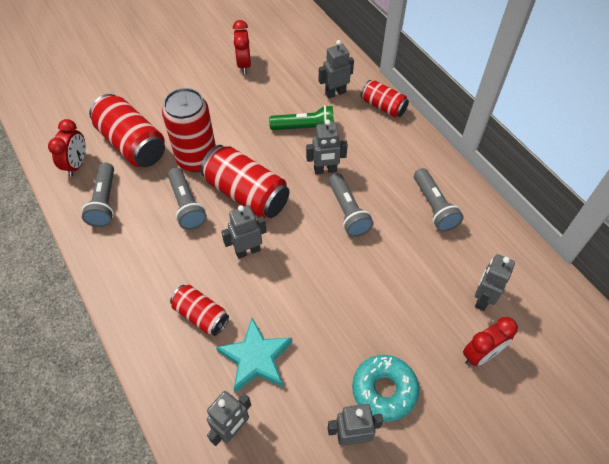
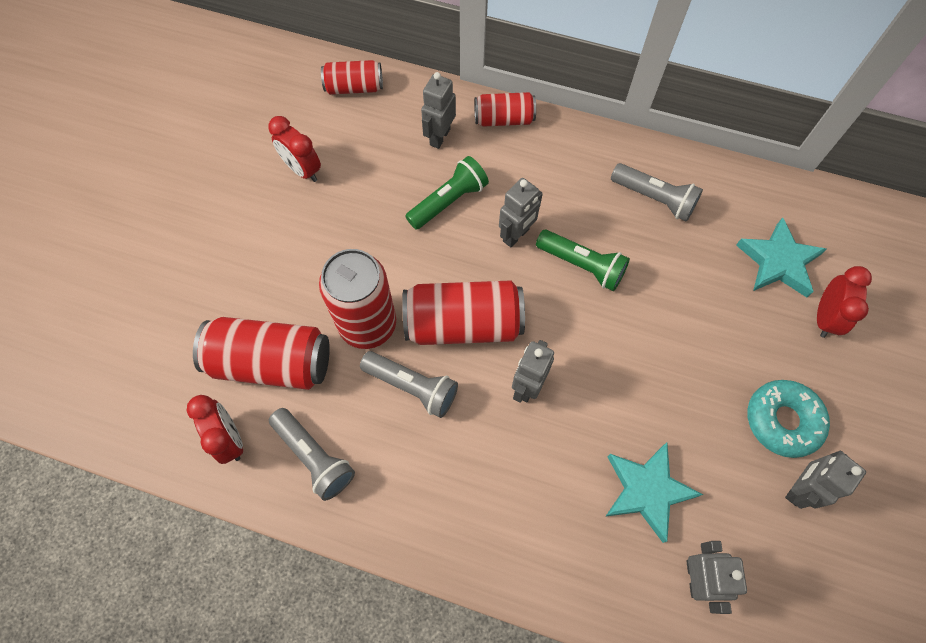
camera: 40 degrees left, 10 degrees up
(201, 315) = (552, 494): red can -> red can (354, 87)
(348, 212) = (582, 265): grey flashlight -> green flashlight
(482, 299) = (778, 262): grey robot -> turquoise star

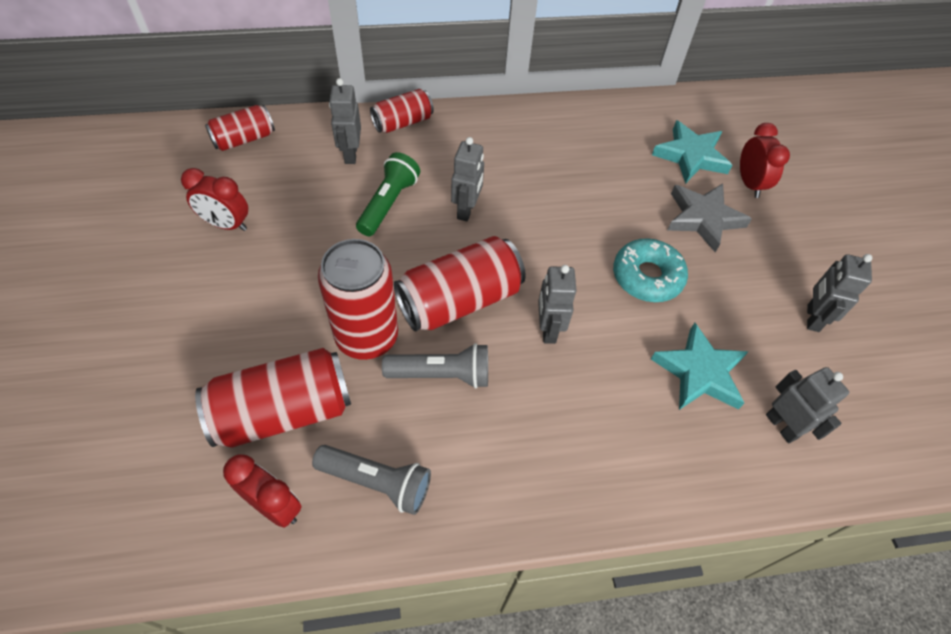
camera: 30 degrees left, 10 degrees down
(582, 265) = (538, 213): green flashlight -> none
(654, 198) = (567, 142): grey flashlight -> none
(748, 336) = (703, 218): none -> grey star
(782, 421) = (768, 271): turquoise donut -> turquoise donut (647, 276)

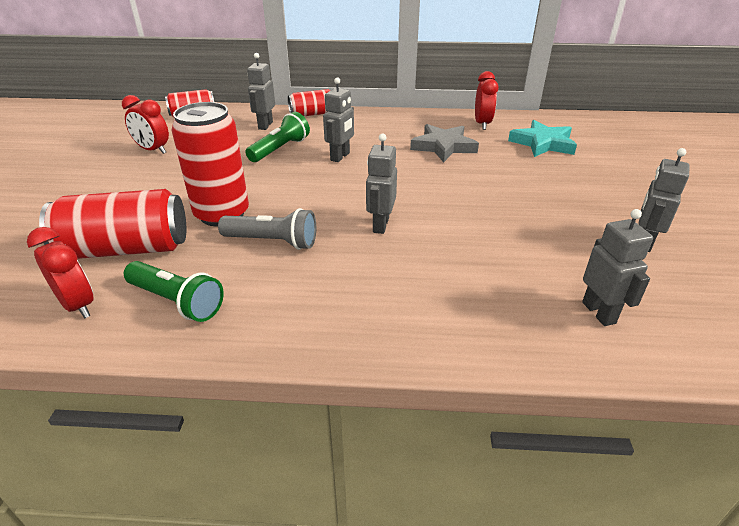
camera: 15 degrees right, 20 degrees down
(377, 482) = (177, 301): grey flashlight -> green flashlight
(459, 300) = (310, 202): red can -> none
(647, 276) = (483, 203): turquoise donut -> none
(699, 372) = (518, 266): turquoise star -> none
(703, 218) = (545, 176): grey star -> grey star (443, 146)
(749, 184) = (593, 161): red clock -> red clock (482, 124)

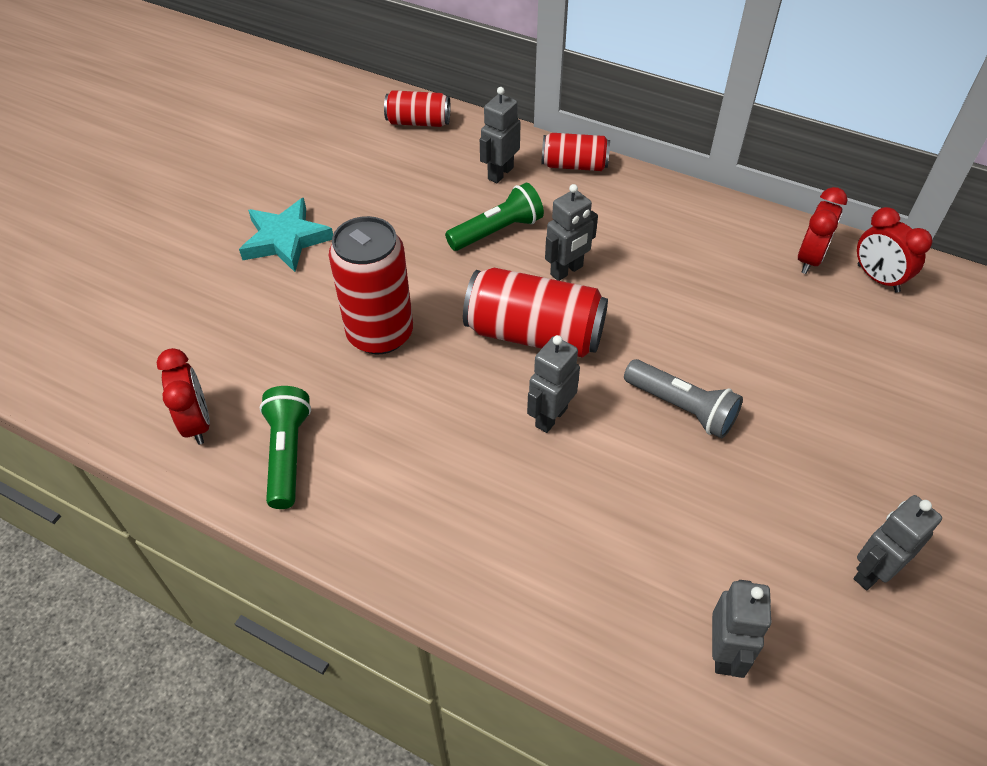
camera: 25 degrees right, 15 degrees up
(126, 249) = (264, 356): red can -> red can (534, 334)
(153, 150) = (345, 186): red clock -> red clock (877, 278)
(177, 301) = (287, 454): green flashlight -> green flashlight turned 150 degrees counterclockwise
(273, 241) = (416, 400): grey flashlight -> grey flashlight (682, 407)
(443, 146) = (719, 293): grey star -> none
(542, 143) = (874, 332): turquoise star -> turquoise star (285, 239)

